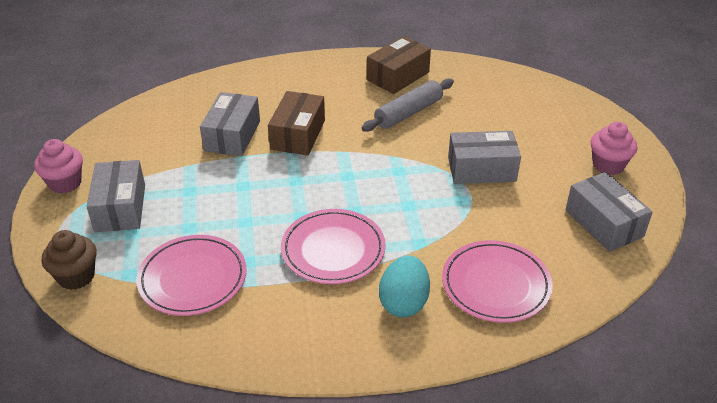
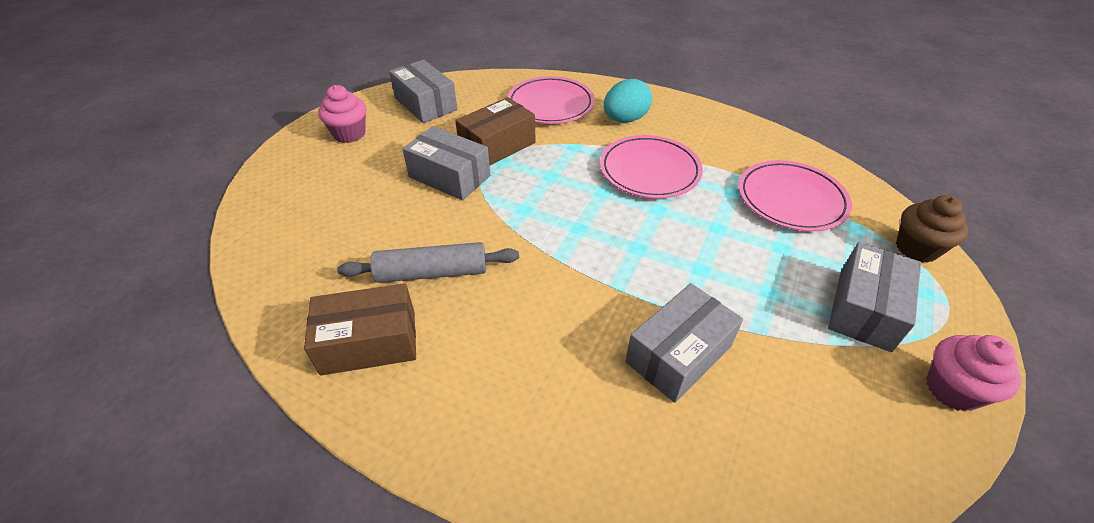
camera: 145 degrees left, 5 degrees up
(298, 135) = (590, 309): brown box -> brown box (497, 145)
(604, 223) = (425, 104): grey box -> grey box turned 45 degrees counterclockwise

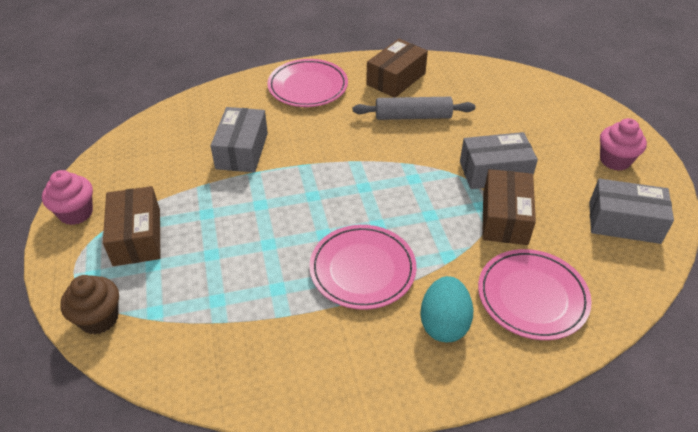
camera: 140 degrees right, 0 degrees up
(432, 272) = (413, 116): grey rolling pin -> grey rolling pin turned 45 degrees clockwise
(791, 199) = (223, 312): pink plate -> pink plate (308, 86)
(864, 309) = (137, 237): grey box -> brown box

